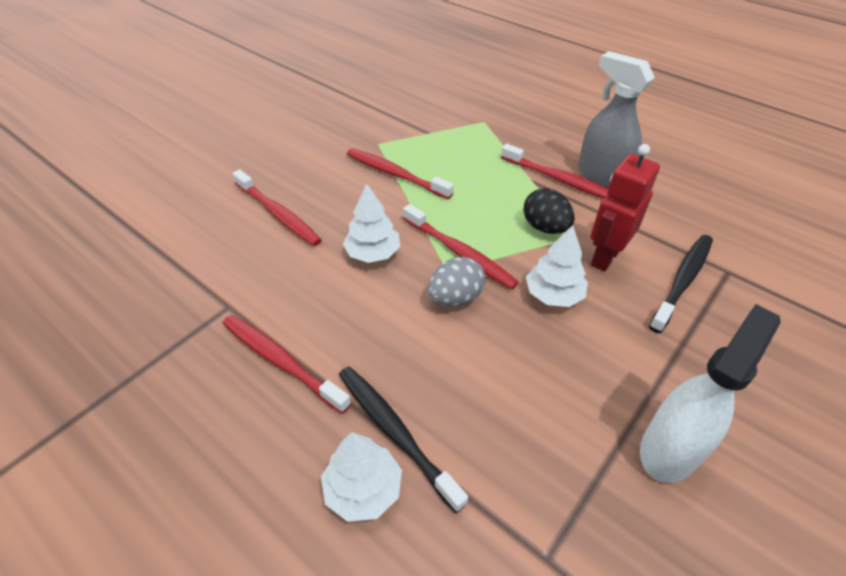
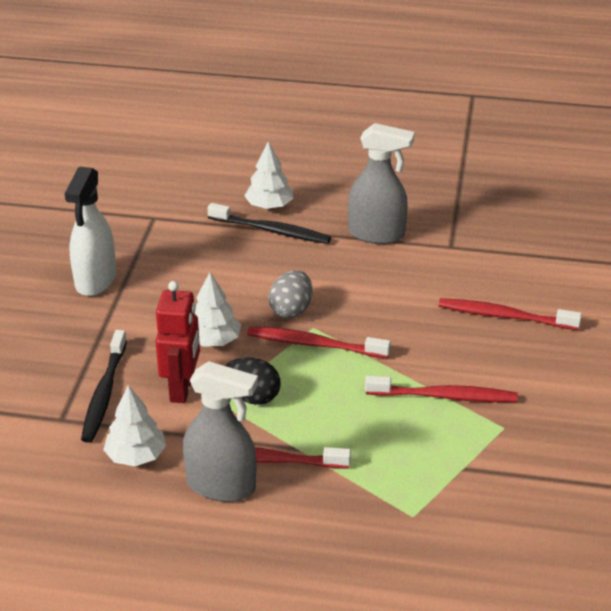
camera: 150 degrees right, 10 degrees down
(281, 361) = (377, 234): red toothbrush -> grey spray bottle
(373, 253) = (387, 317): white tree -> white tree (136, 456)

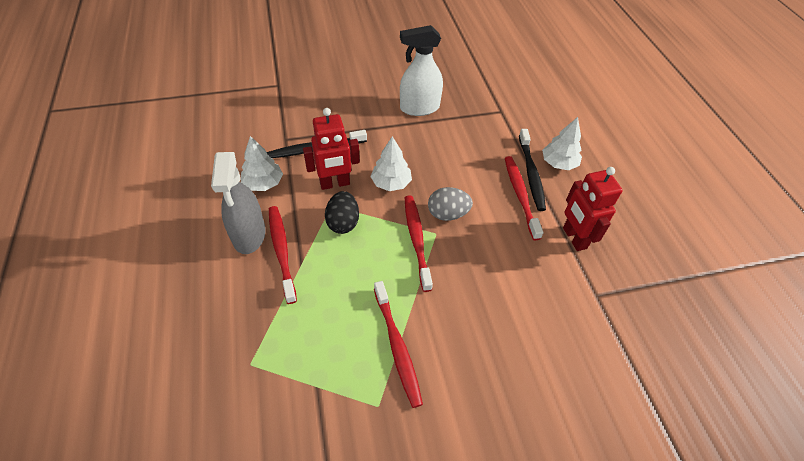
camera: 65 degrees right, 15 degrees up
(377, 234) = (574, 238): grey spray bottle -> red robot
(504, 316) = (527, 365): red toothbrush -> red toothbrush (520, 195)

